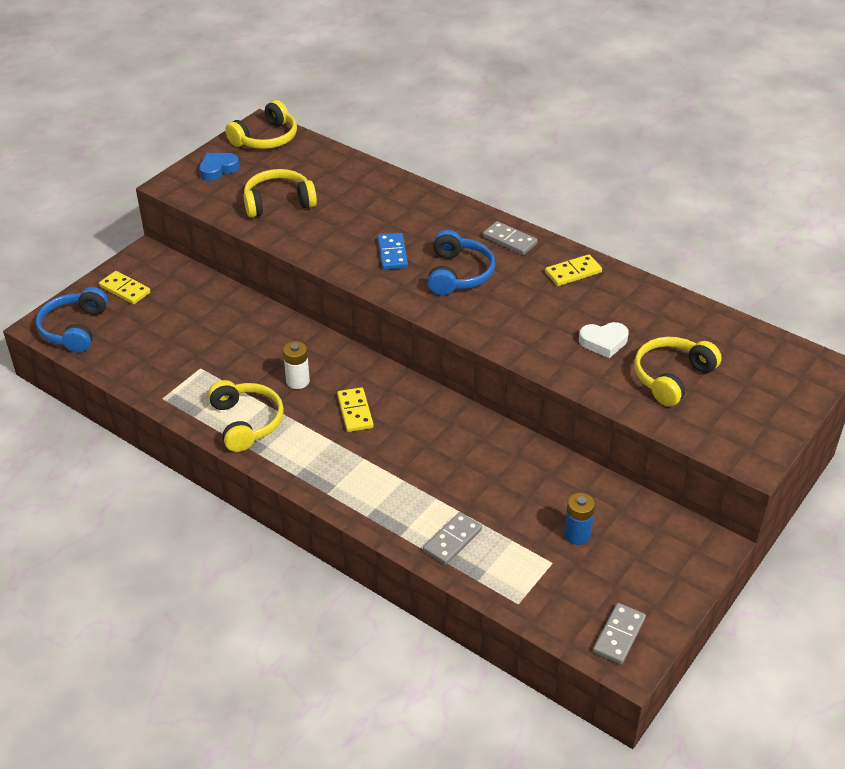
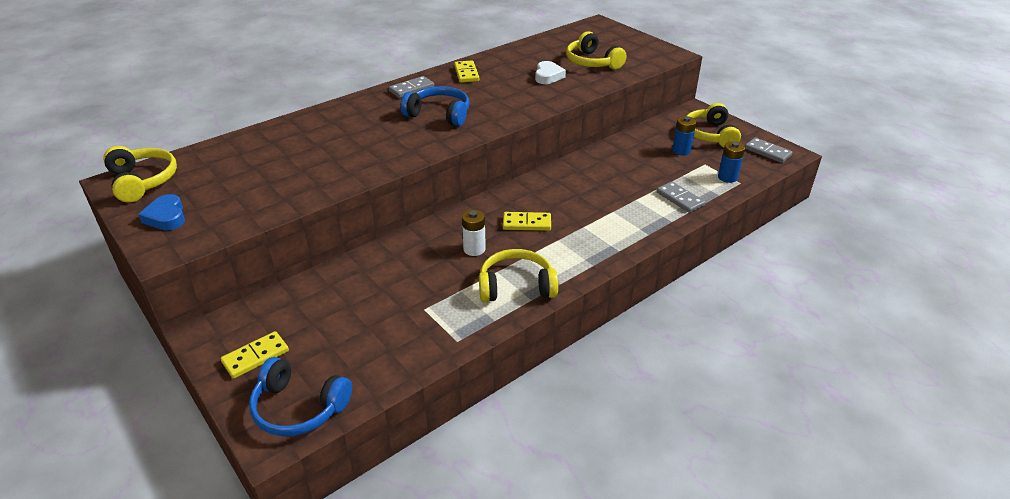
camera: 75 degrees left, 5 degrees down
(278, 202) = (264, 186): yellow headphones -> yellow headphones (710, 135)
(392, 253) = (391, 138): blue domino -> none
(525, 588) = (727, 177): none -> blue battery

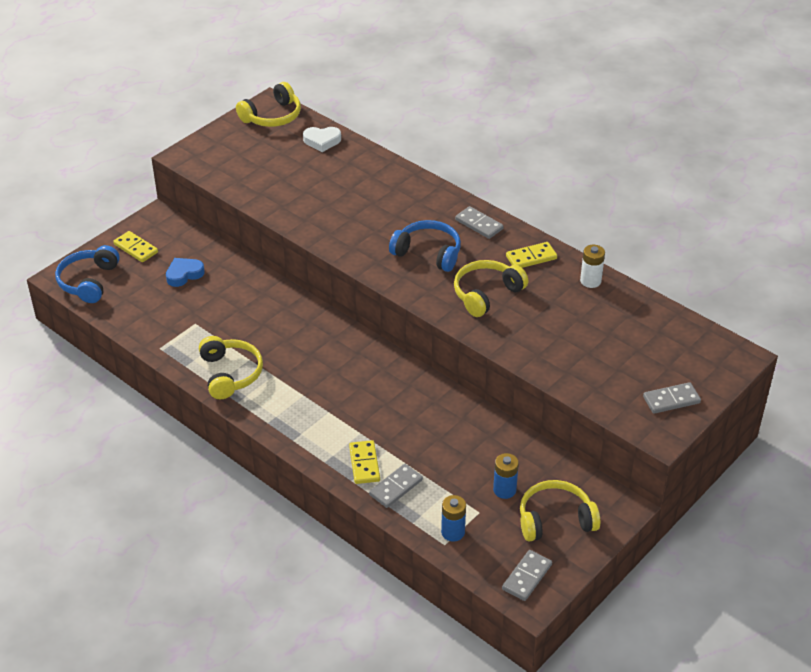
camera: 80 degrees right, 5 degrees up
(166, 217) = (226, 143): blue heart -> blue heart (184, 274)
(439, 114) = (428, 253): blue headphones -> blue headphones turned 75 degrees counterclockwise
(474, 249) = (279, 340): white battery -> white battery (590, 281)
(527, 223) = (326, 370): yellow domino -> yellow domino (364, 464)
(548, 76) = (547, 322): white heart -> white heart (322, 141)
(592, 62) = (602, 357): yellow headphones -> yellow headphones (486, 294)
(639, 47) = (671, 400): none -> grey domino

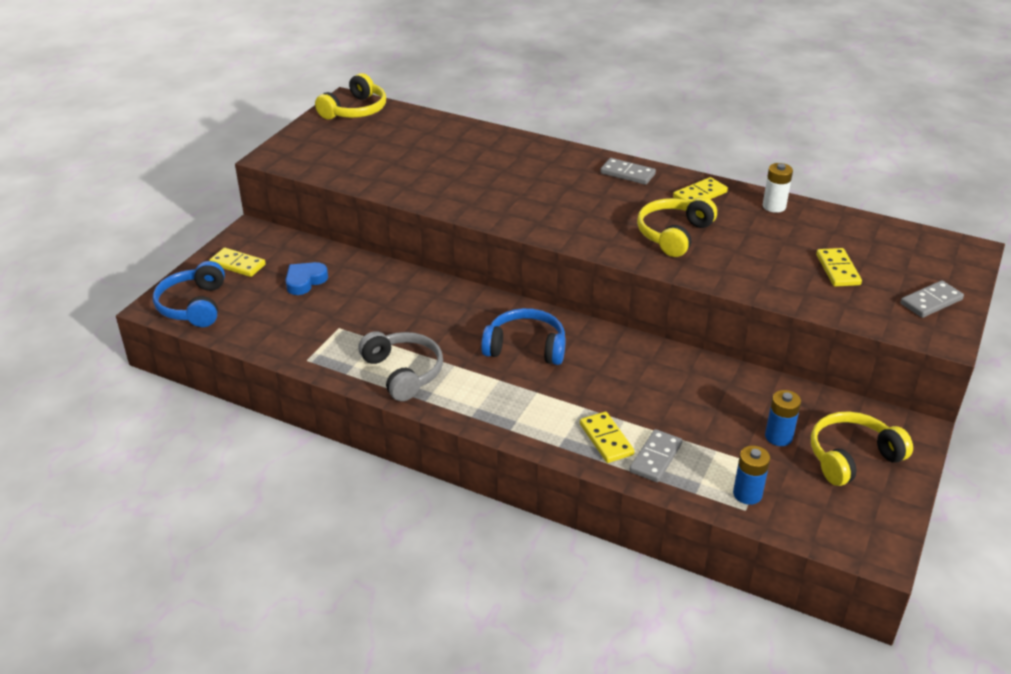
camera: 15 degrees left, 5 degrees down
(230, 374) = (403, 372): yellow headphones -> grey headphones
(322, 141) = (420, 124): white heart -> none
(428, 253) = (589, 206): blue headphones -> blue headphones (526, 347)
(527, 577) = (859, 526): grey domino -> none
(609, 354) = (838, 270): none -> yellow domino

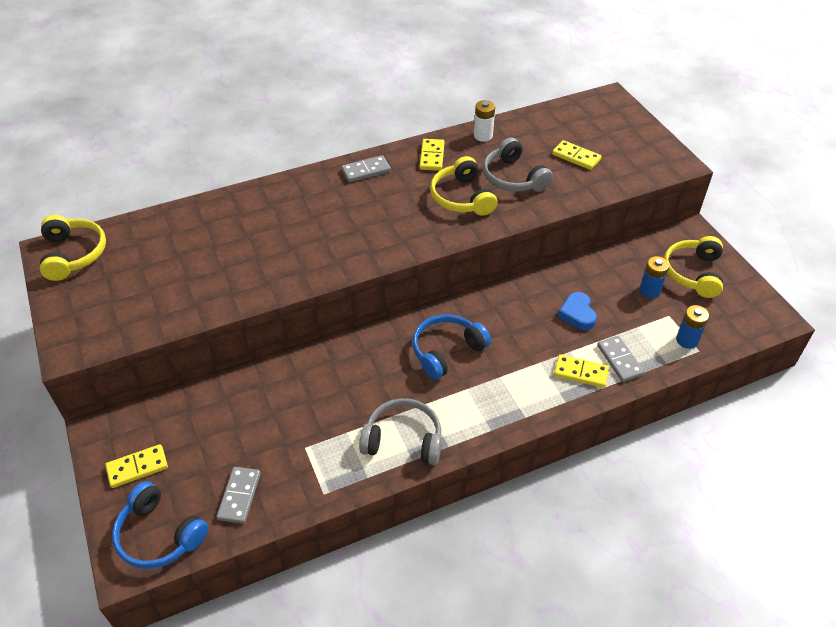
camera: 50 degrees left, 10 degrees up
(305, 281) = (218, 433): blue heart -> blue heart (577, 314)
(746, 248) = (513, 178): none -> grey headphones
(931, 302) = (643, 145): grey domino -> grey domino (239, 496)

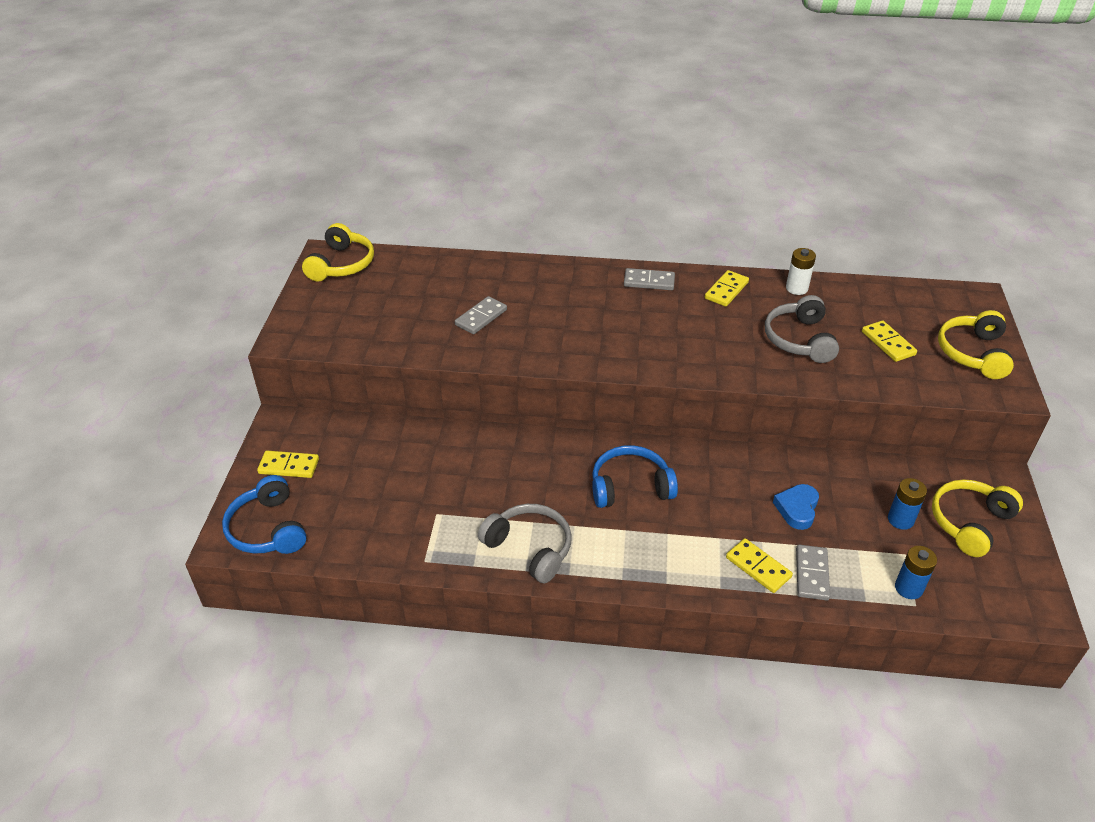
camera: 30 degrees right, 5 degrees down
(239, 496) = (352, 528): grey domino -> grey domino (481, 317)
(462, 197) = (729, 339): yellow headphones -> yellow headphones (973, 353)

